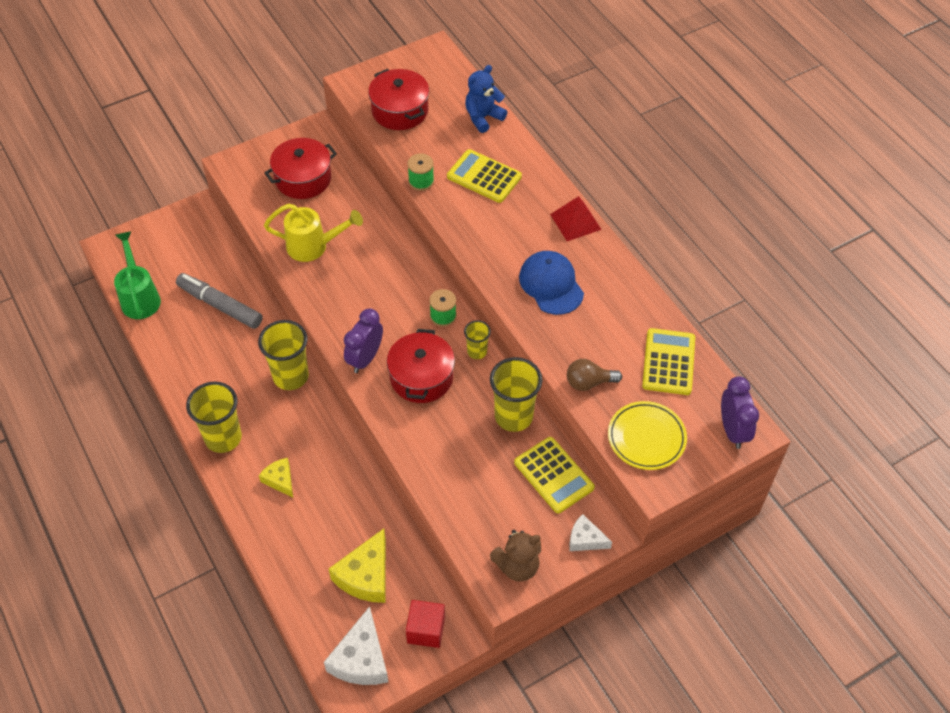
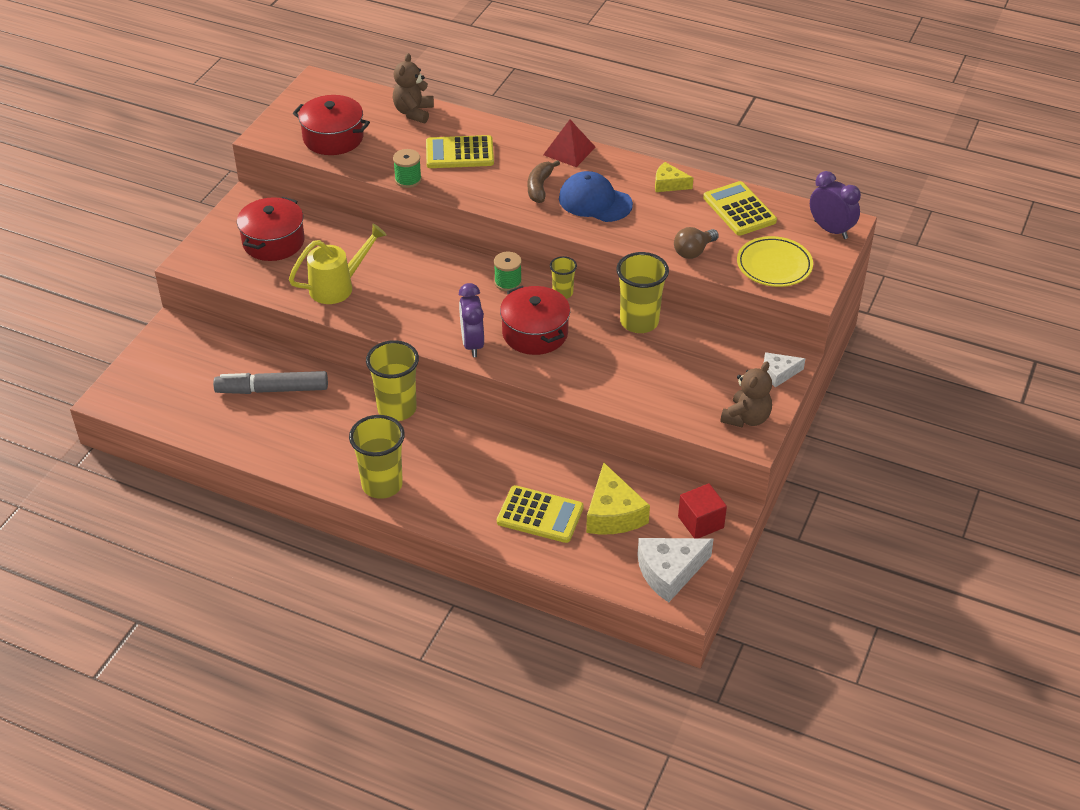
camera: 35 degrees left, 10 degrees down
(139, 297) = (183, 421): green watering can -> none
(280, 480) = (467, 488): yellow cheese -> yellow cheese (669, 184)
(361, 659) = (669, 572): white cheese -> white cheese turned 90 degrees clockwise
(483, 117) = (413, 112): blue teddy bear -> brown teddy bear
(518, 245) = (539, 187): none -> brown banana
(553, 475) = (711, 344): yellow calculator -> yellow calculator (540, 515)

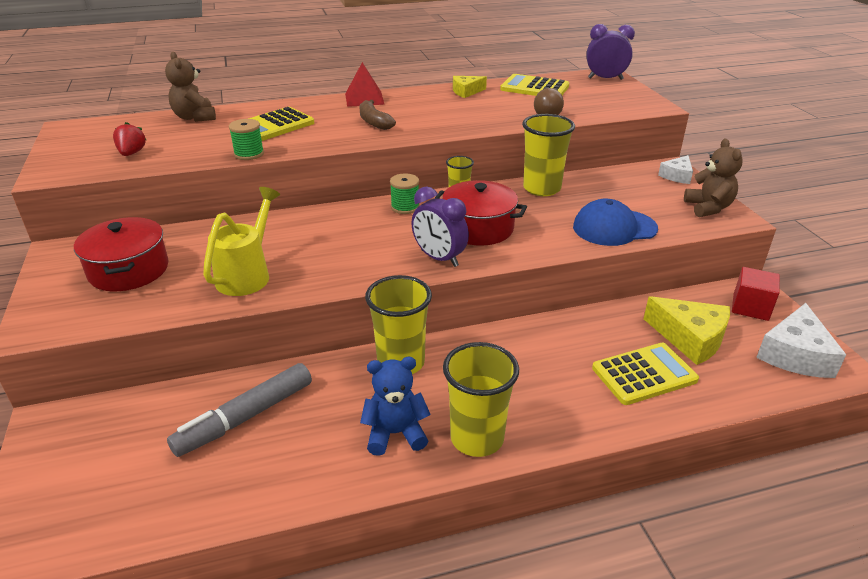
camera: 40 degrees left, 10 degrees down
(333, 138) = (132, 153): red pot -> red strawberry
(341, 452) = (395, 433): none -> blue teddy bear
(595, 201) = (430, 115): blue cap -> blue cap (614, 228)
(774, 265) = (609, 103): yellow plate -> none

